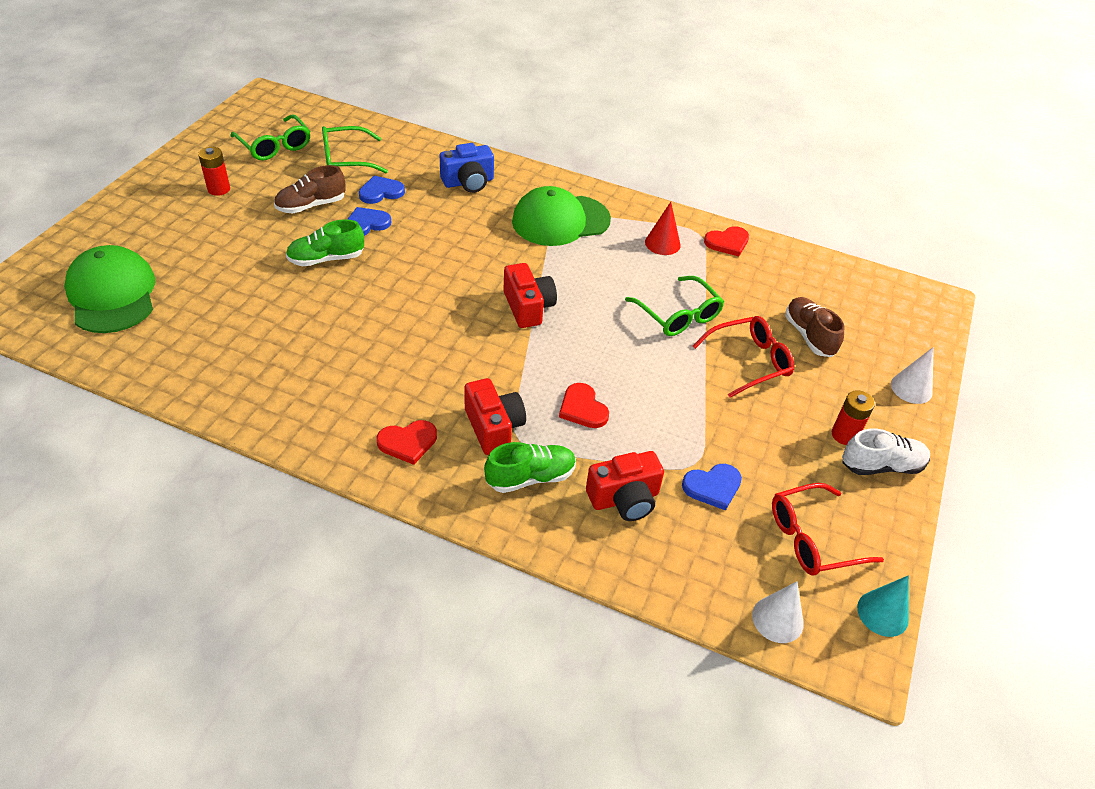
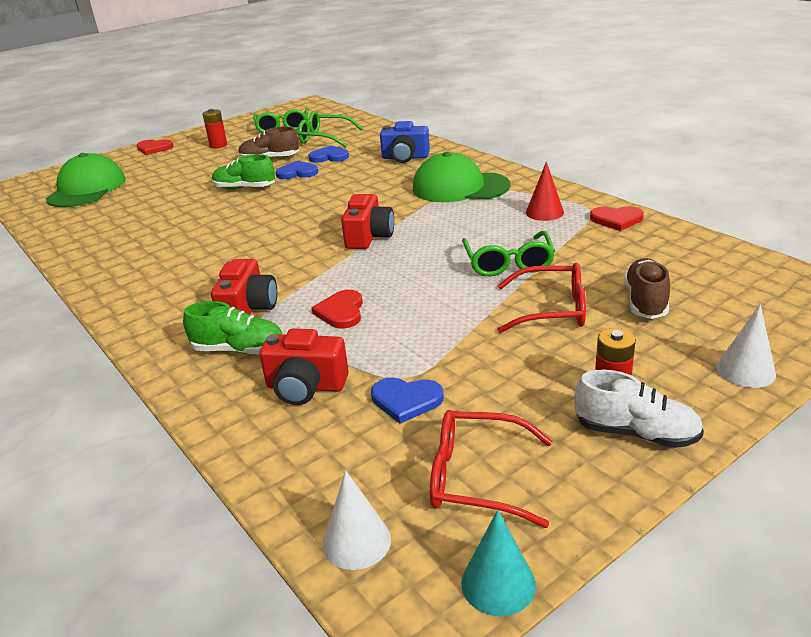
camera: 35 degrees right, 15 degrees down
(408, 442) = (170, 304): red heart -> red heart (154, 148)

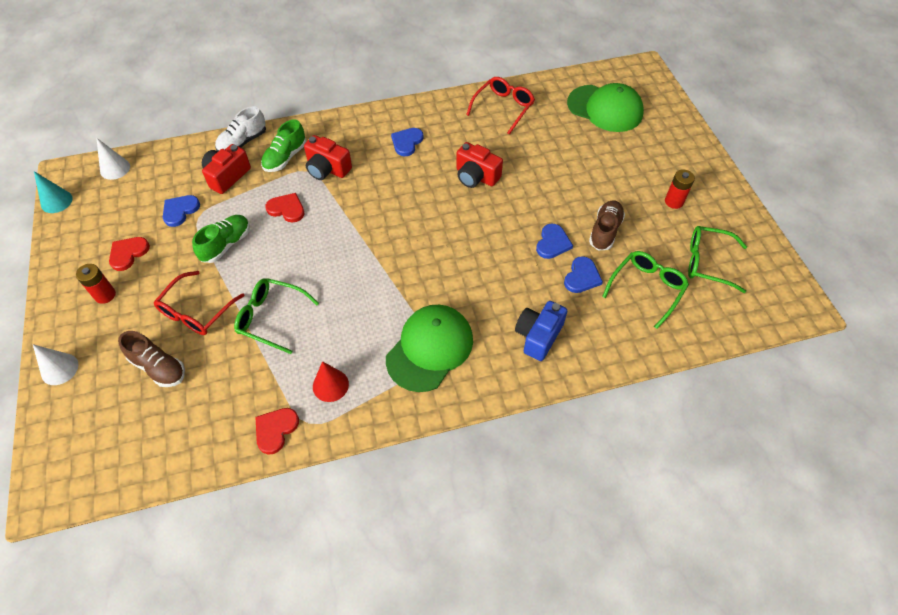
camera: 110 degrees right, 25 degrees up
(154, 148) = (693, 156): red heart -> red heart (128, 253)
(174, 272) = (407, 142): none -> blue heart
(244, 188) = (538, 201): green shoe -> green shoe (226, 244)
(369, 237) = (379, 253): red camera -> red camera (476, 176)
(476, 477) = (108, 216): red glasses -> red glasses (503, 108)
(636, 433) = (73, 288): white shoe -> white shoe (243, 142)

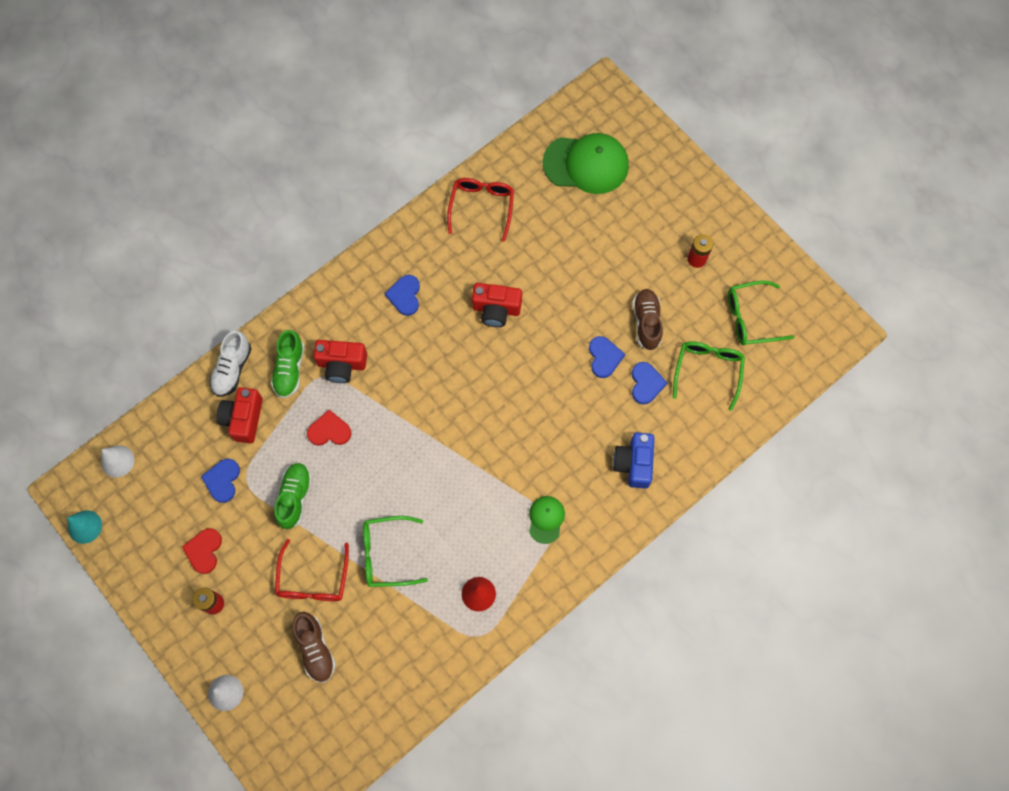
camera: 25 degrees left, 15 degrees up
(158, 367) = (315, 649): brown shoe -> brown shoe turned 60 degrees clockwise
(275, 430) = (455, 655): red heart -> none
(430, 349) = (546, 519): green cap -> green cap, size x0.51

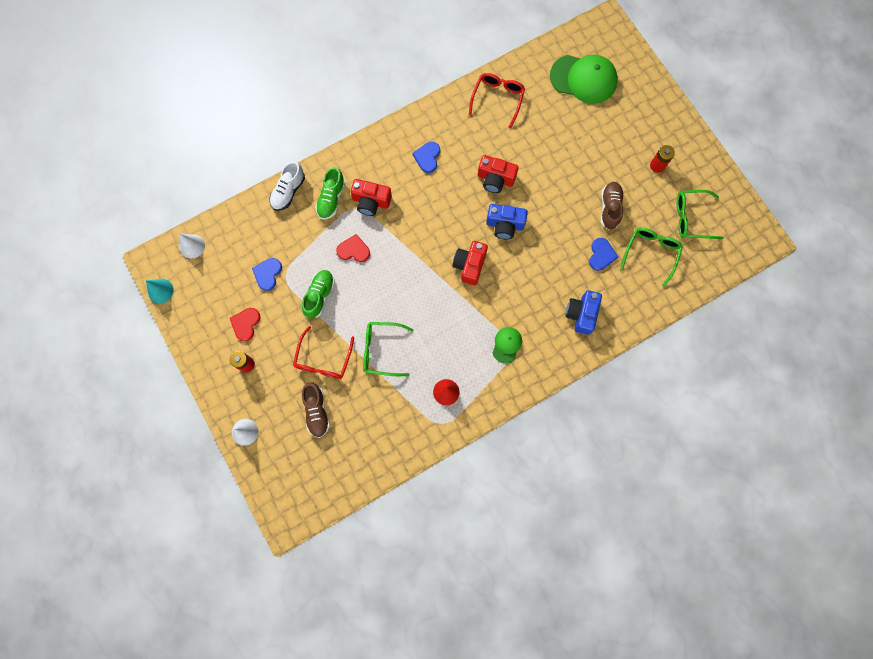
camera: 10 degrees right, 5 degrees up
(243, 419) = (291, 230): red camera -> red camera (469, 265)
(518, 366) = (505, 225): none -> blue camera
(604, 357) = (572, 229): blue heart -> none

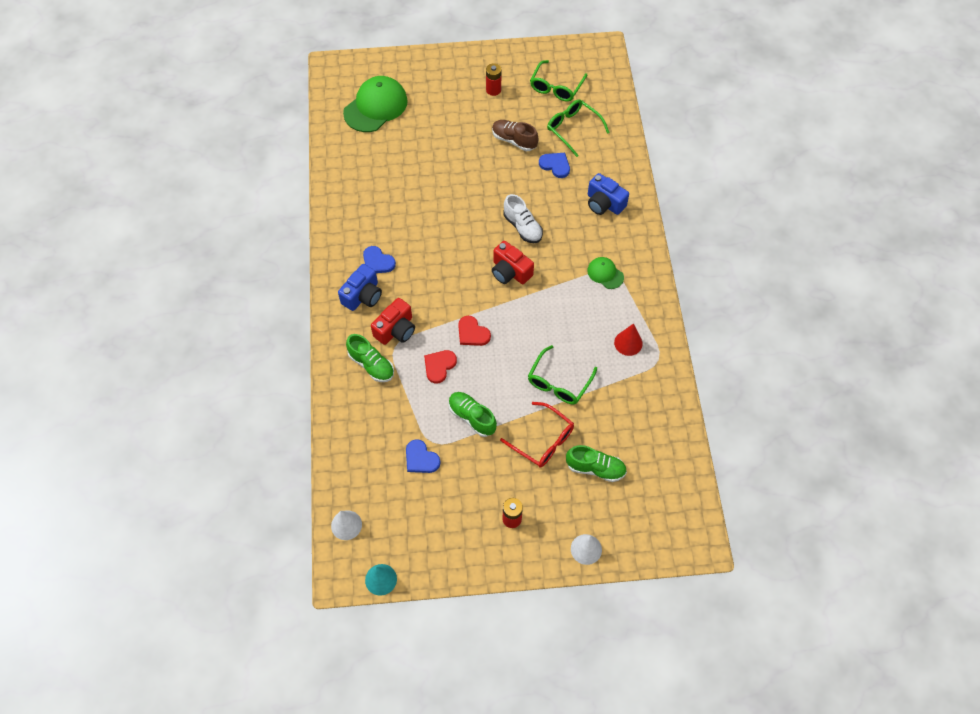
camera: 65 degrees left, 15 degrees down
(245, 324) = (466, 502): red heart -> red heart (472, 333)
(288, 191) = (339, 402): white shoe -> white shoe (522, 227)
(317, 411) = (595, 468): brown shoe -> green shoe
(495, 179) = (434, 215): red camera -> none
(497, 99) = (352, 180): red glasses -> none
(505, 225) = (485, 227): blue camera -> blue camera (363, 296)

